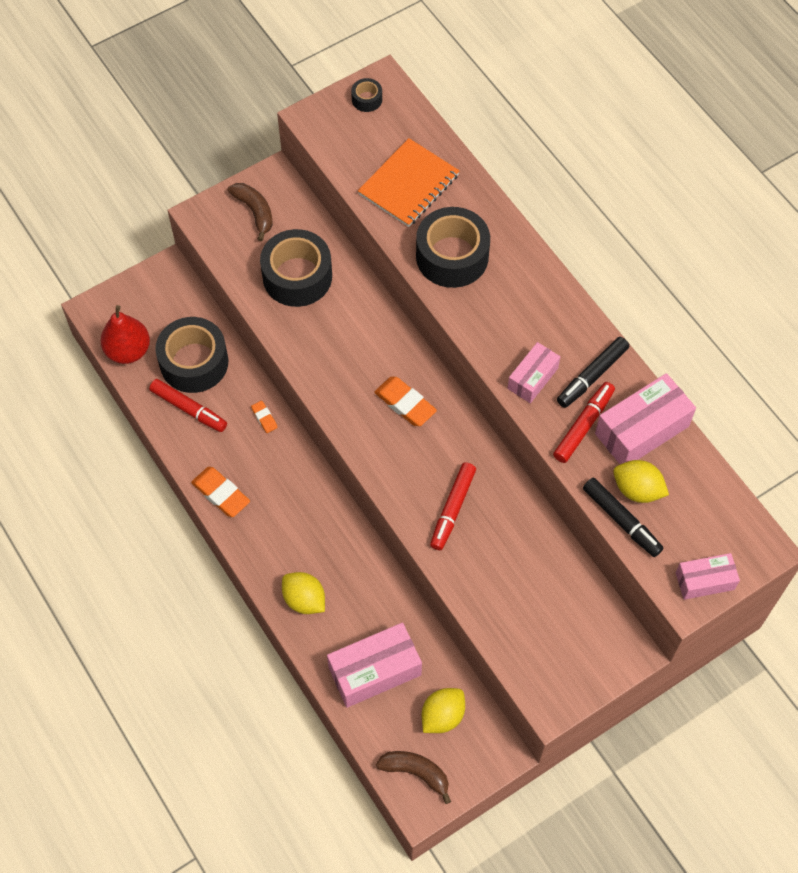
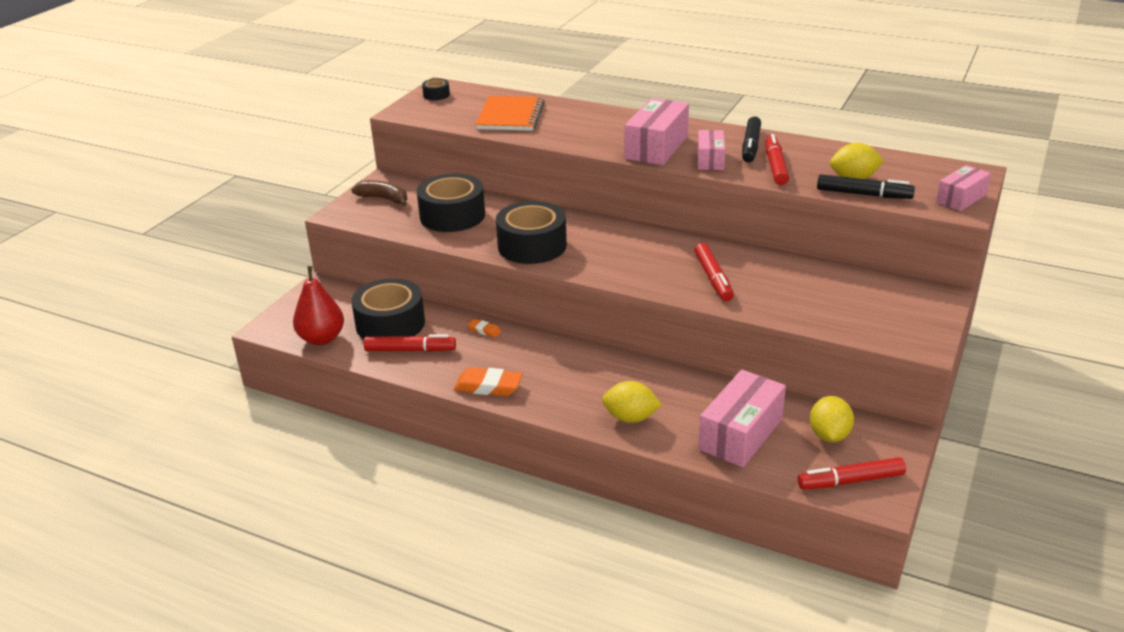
camera: 30 degrees left, 30 degrees down
(405, 404) = (611, 243): orange eraser -> none
(416, 772) = (851, 481): brown banana -> red marker
(452, 256) = (581, 132): black tape -> black tape (532, 246)
(642, 430) = (818, 155): pink box -> pink box (656, 147)

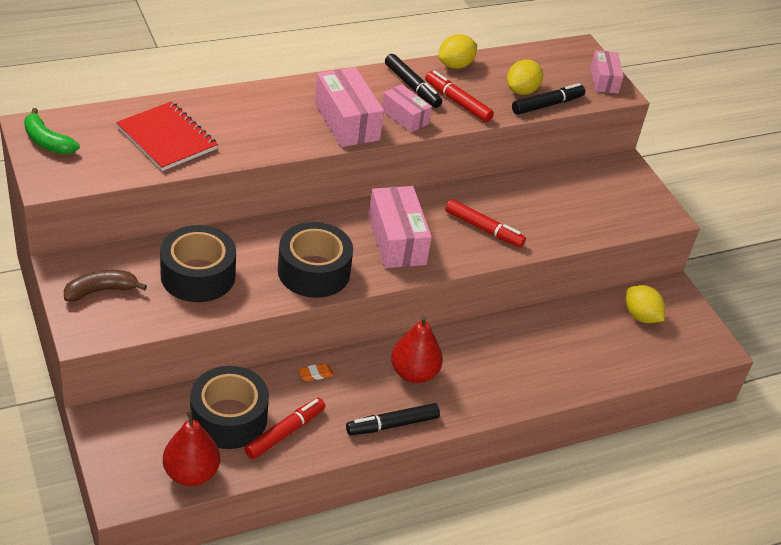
camera: 55 degrees left, 10 degrees up
(436, 95) = (47, 142): black tape -> green banana
(488, 386) = (393, 425): orange eraser -> black marker
(510, 116) = (167, 138): orange notebook -> red notebook
(555, 366) = (414, 373): none -> red pear
(630, 418) = (520, 384): yellow lemon -> yellow lemon (455, 65)
(740, 434) = (596, 350): pink box -> pink box (396, 240)
(851, 481) = (689, 344): red marker -> none

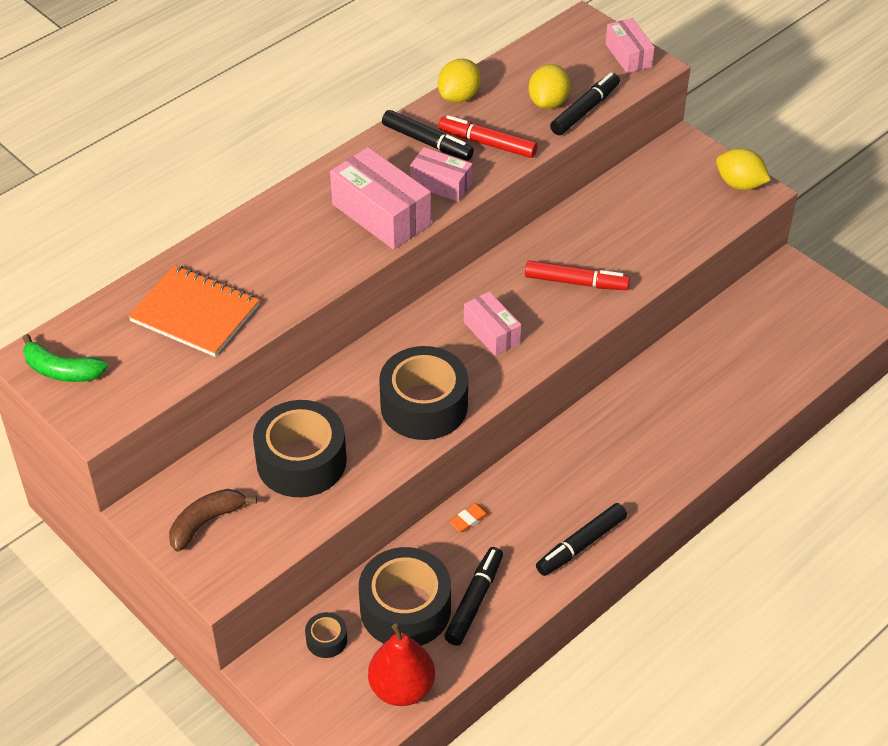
camera: 15 degrees left, 5 degrees up
(156, 417) = (326, 640): none -> black tape
(167, 138) = (195, 313): red notebook -> orange notebook
(284, 433) = (474, 601): red marker -> black marker
(396, 240) = (491, 332): pink box -> pink box, size x0.60
(414, 373) = (571, 476): red pear -> none
(640, 316) = (770, 314): yellow lemon -> yellow lemon (740, 184)

